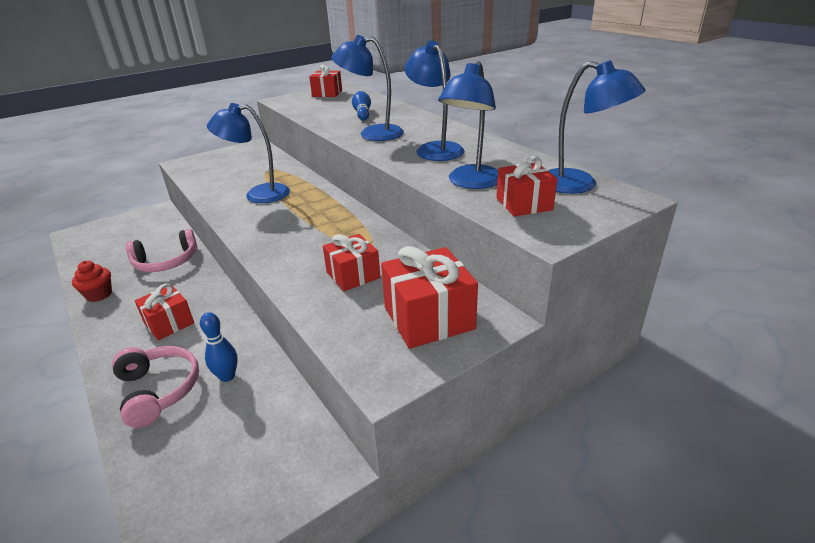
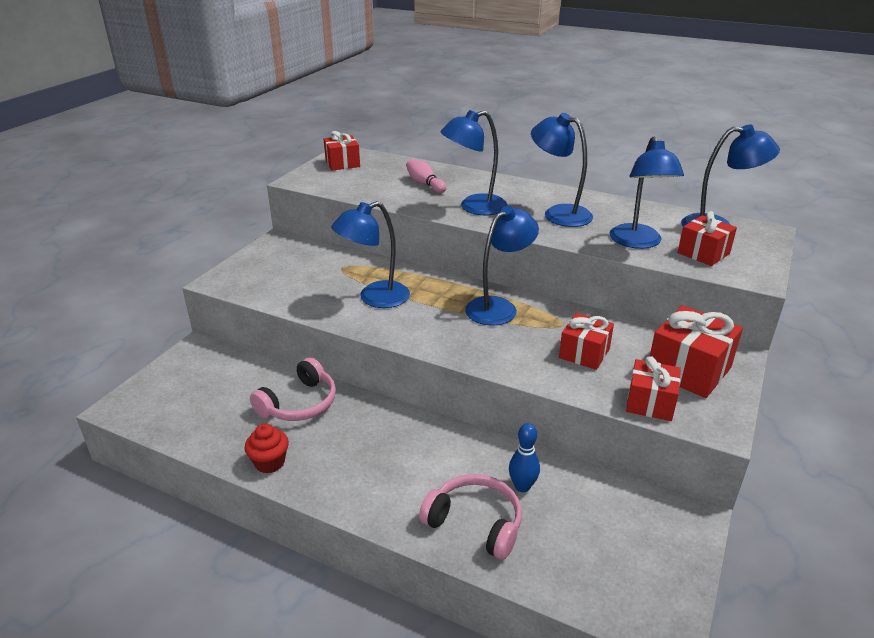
camera: 30 degrees left, 0 degrees up
(169, 323) = (396, 462): red gift -> red gift (650, 403)
(337, 221) = (498, 307): none -> blue lamp
(362, 113) = (425, 184): blue bowling pin -> pink bowling pin

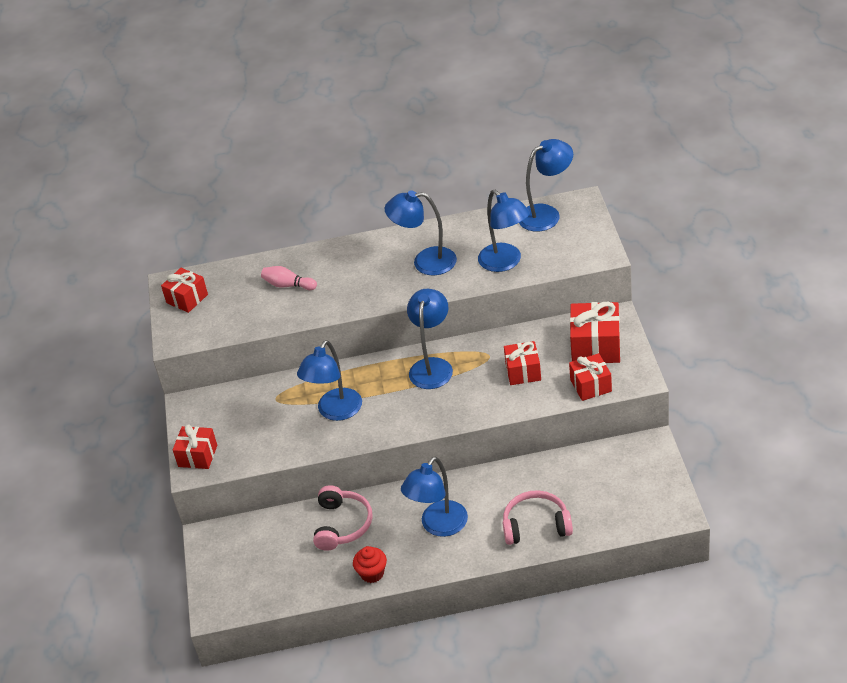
camera: 30 degrees left, 10 degrees up
(474, 207) = (356, 290): blue lamp -> blue lamp (438, 526)
(522, 486) = (543, 486): blue bowling pin -> none
(703, 253) = (556, 249): red gift -> red gift (197, 456)

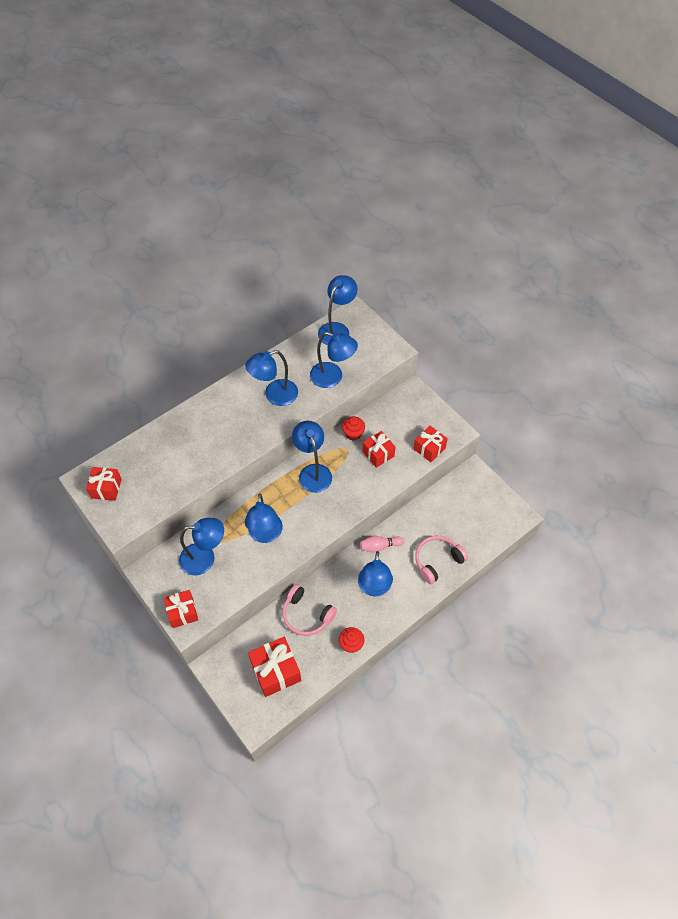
camera: 35 degrees left, 15 degrees up
(255, 413) = (205, 558): none -> blue lamp
(288, 285) = (182, 449): pink bowling pin -> pink bowling pin (380, 546)
(342, 525) = (307, 615): pink headphones -> pink headphones turned 150 degrees clockwise
(507, 342) = (353, 434): none -> red cupcake
(595, 346) = (414, 417): red gift -> red gift (275, 671)

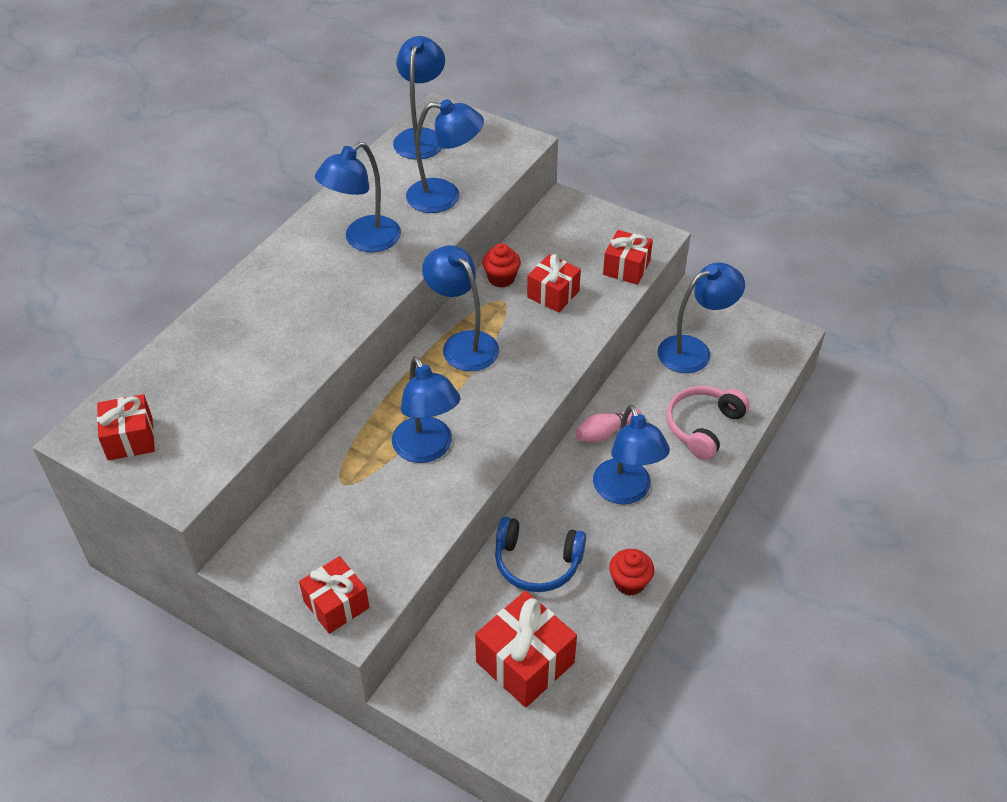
camera: 20 degrees left, 10 degrees down
(205, 558) = (339, 513): blue lamp -> blue lamp (694, 350)
(307, 615) = (537, 562): pink headphones -> blue headphones

